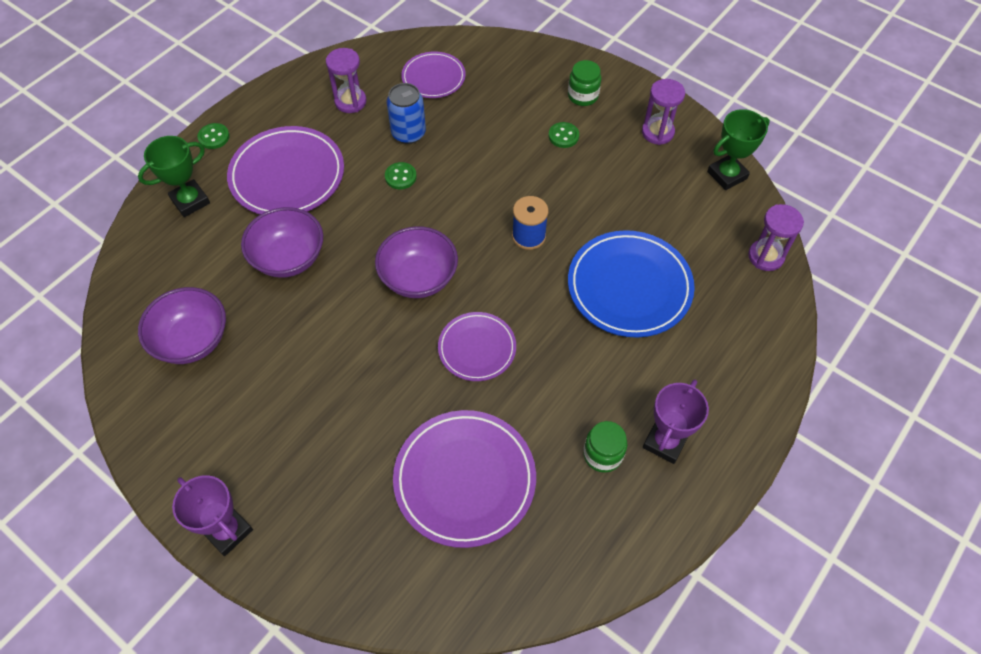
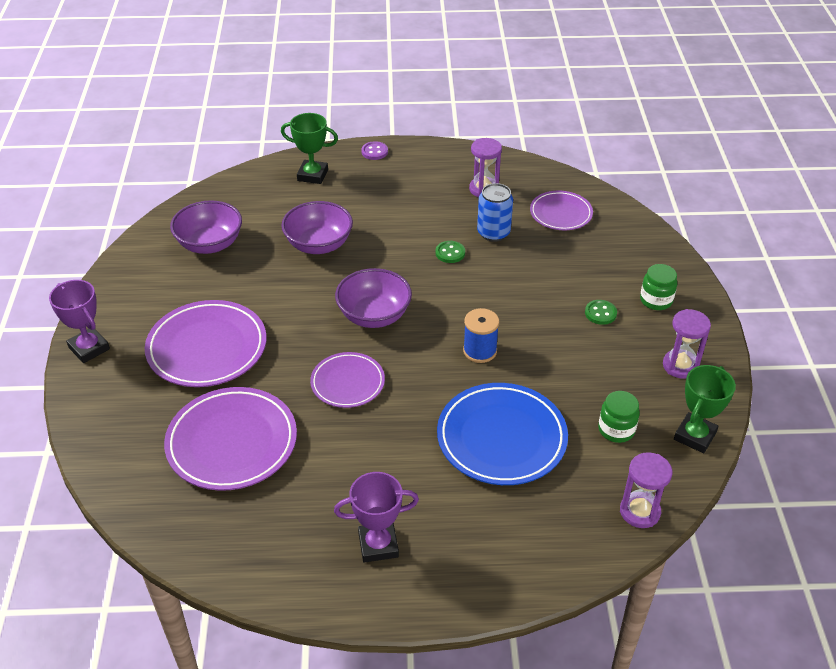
camera: 50 degrees right, 15 degrees down
(214, 137) = (374, 152): green button -> purple button
(227, 531) = (89, 348): purple trophy -> purple trophy turned 45 degrees counterclockwise
(287, 175) = (384, 201): purple plate -> purple plate (207, 348)
(602, 454) = (328, 511): green jar -> green jar (616, 429)
(727, 175) = (694, 436): green trophy -> green trophy turned 75 degrees counterclockwise

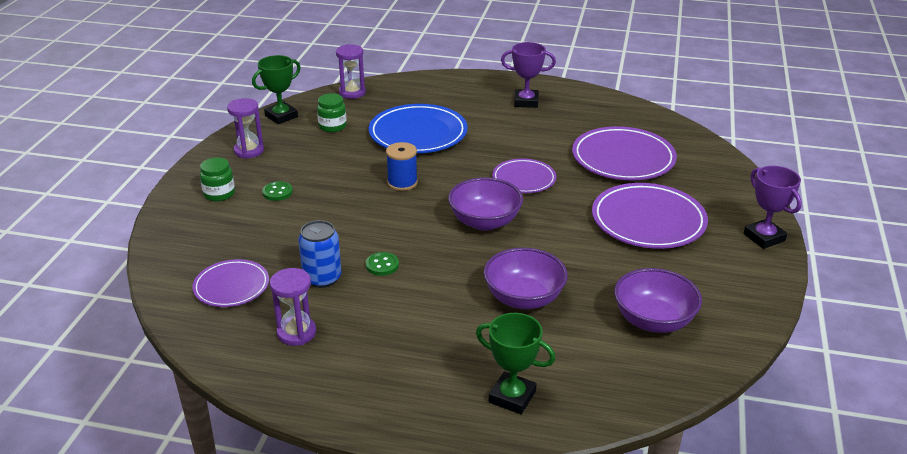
camera: 165 degrees left, 10 degrees down
(374, 152) = (411, 421): purple button -> none

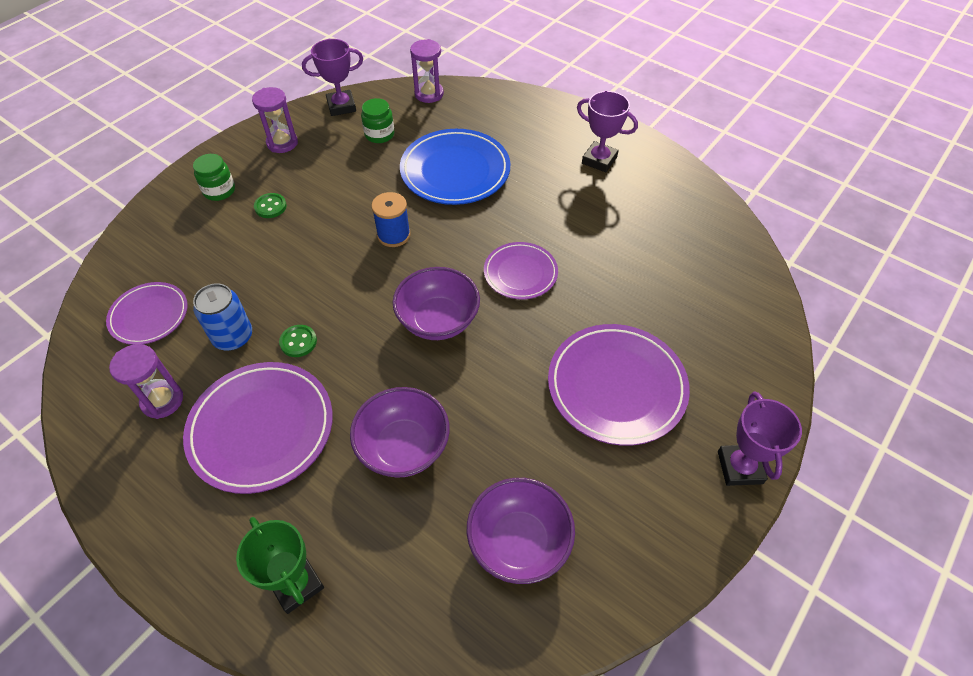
camera: 25 degrees right, 20 degrees up
(281, 116) = (341, 106): green trophy -> purple trophy
(623, 158) = (651, 280): purple plate -> purple plate (261, 429)

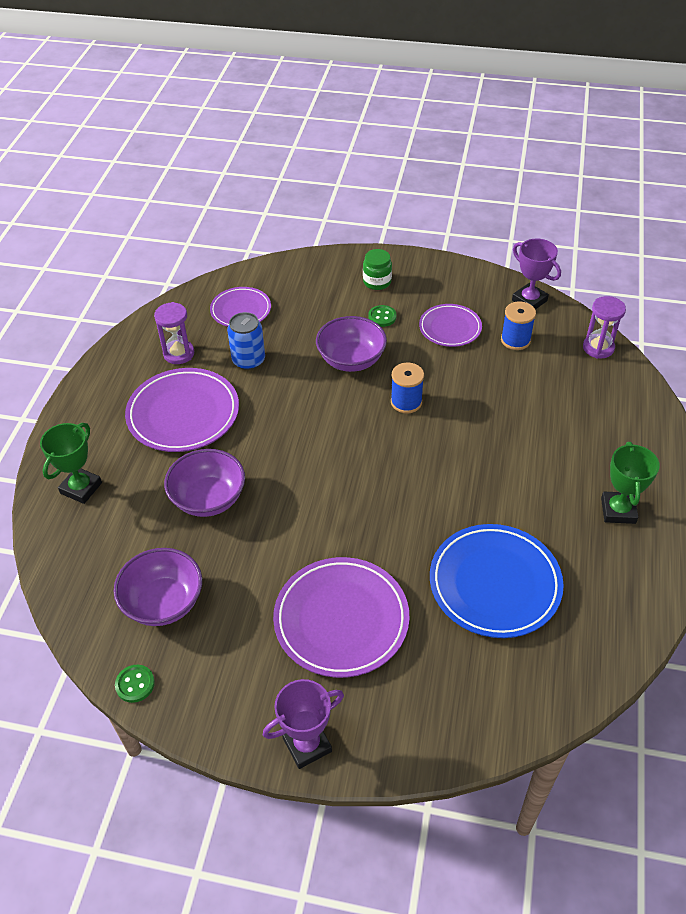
camera: 65 degrees right, 5 degrees down
(282, 143) = (455, 288): purple hourglass -> none
(298, 342) = (265, 397): green button -> green button (135, 684)
(379, 134) = (515, 340): green jar -> blue spool
(438, 320) = (336, 469): purple bowl -> purple bowl (351, 360)
(455, 171) = (512, 409): blue plate -> blue plate (494, 583)
(520, 273) = (423, 504): purple plate -> purple plate (450, 328)
(599, 160) = (618, 510): purple trophy -> green trophy

